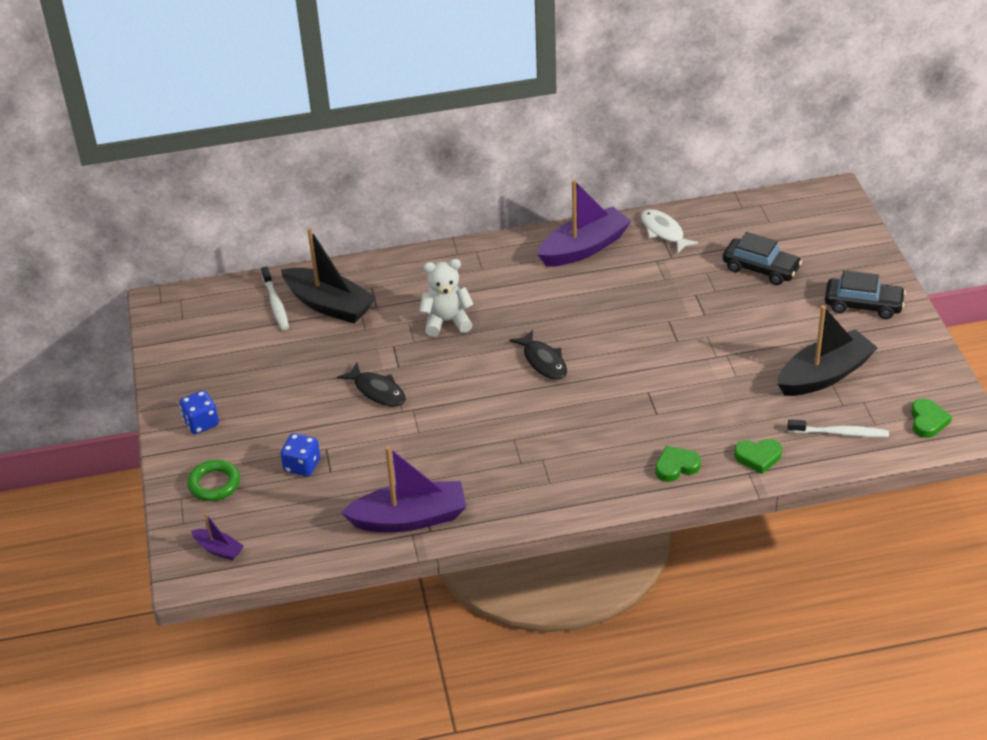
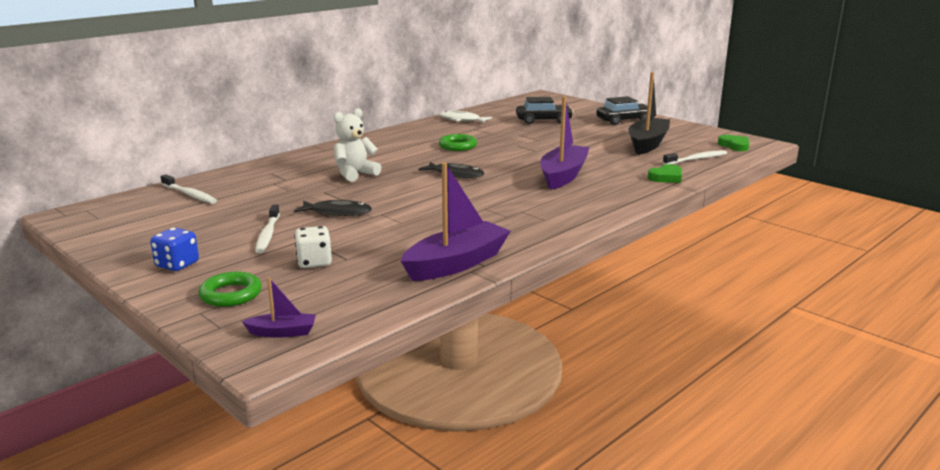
camera: 35 degrees left, 20 degrees down
(295, 405) = (268, 234): none -> white toothbrush
(302, 465) = (314, 262): blue dice -> white dice
(329, 305) = (242, 186): black boat -> none
(584, 248) = (417, 133): purple boat -> purple boat (563, 176)
(601, 298) = (457, 146): none -> green ring
(676, 466) = (621, 192): green heart -> none

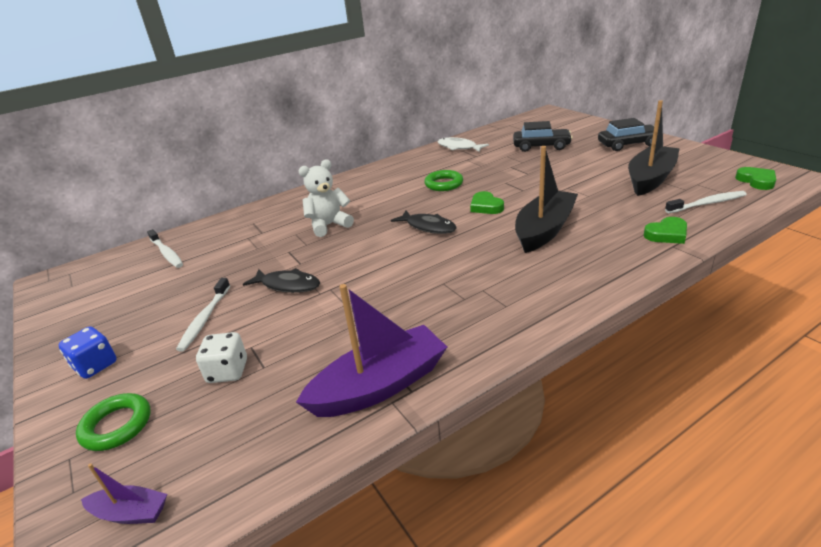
camera: 15 degrees right, 10 degrees up
(505, 161) = (486, 206): none -> green heart
(563, 176) = (544, 230): purple boat -> black boat

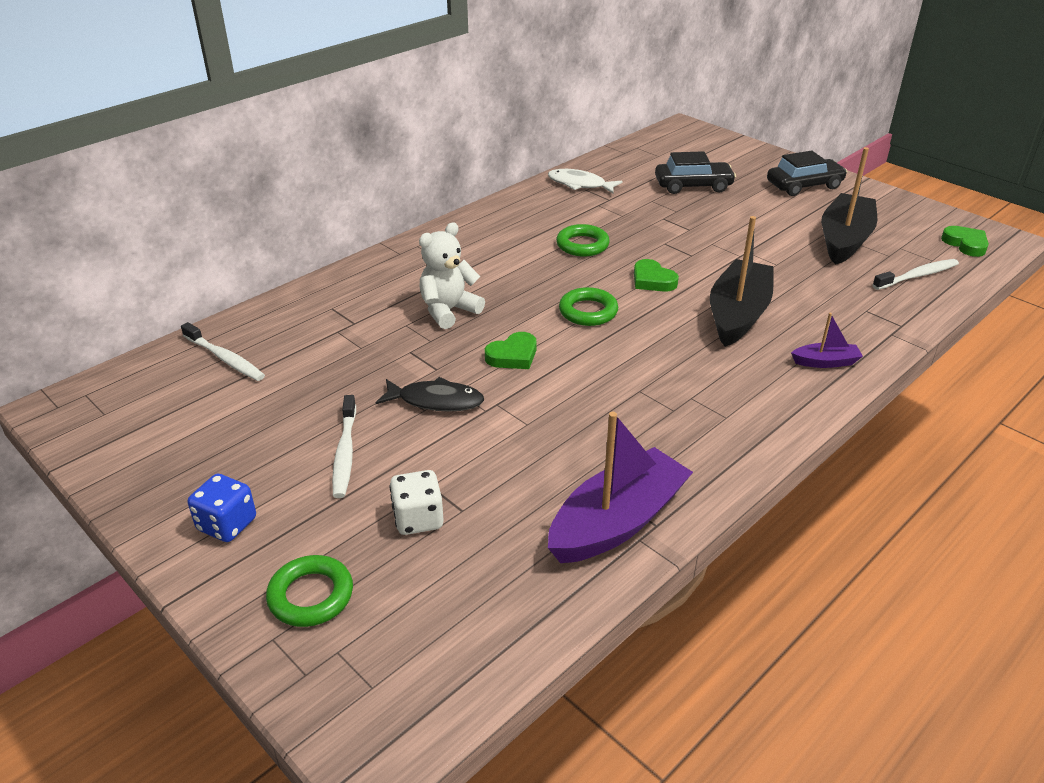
camera: 15 degrees left, 5 degrees up
(130, 513) = (394, 687): purple boat -> purple boat (825, 362)
(428, 227) = (588, 311): black fish -> green ring
(667, 234) = (881, 318): green heart -> green heart (513, 356)

